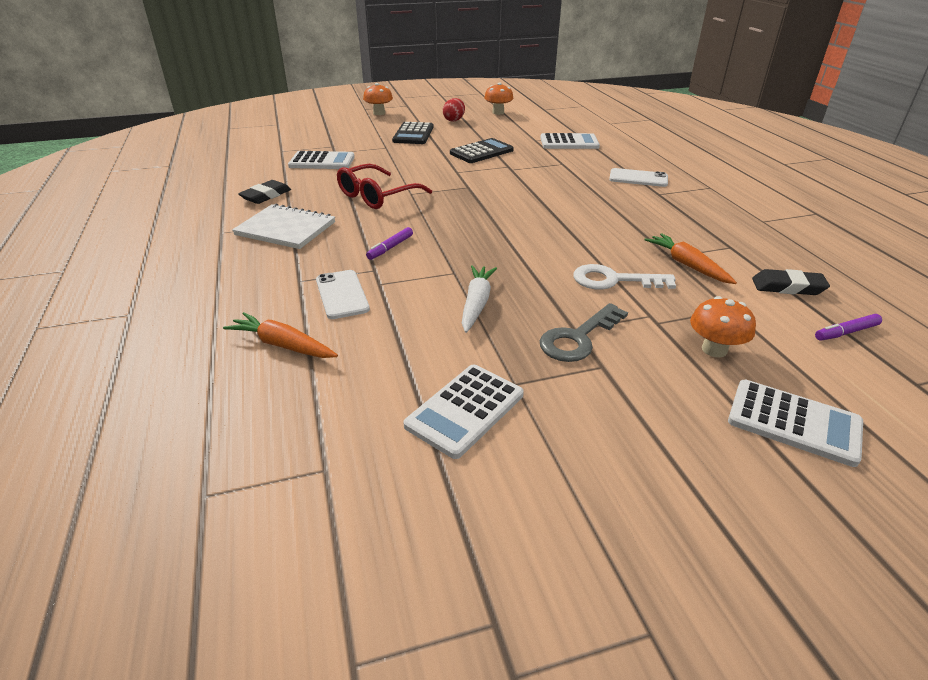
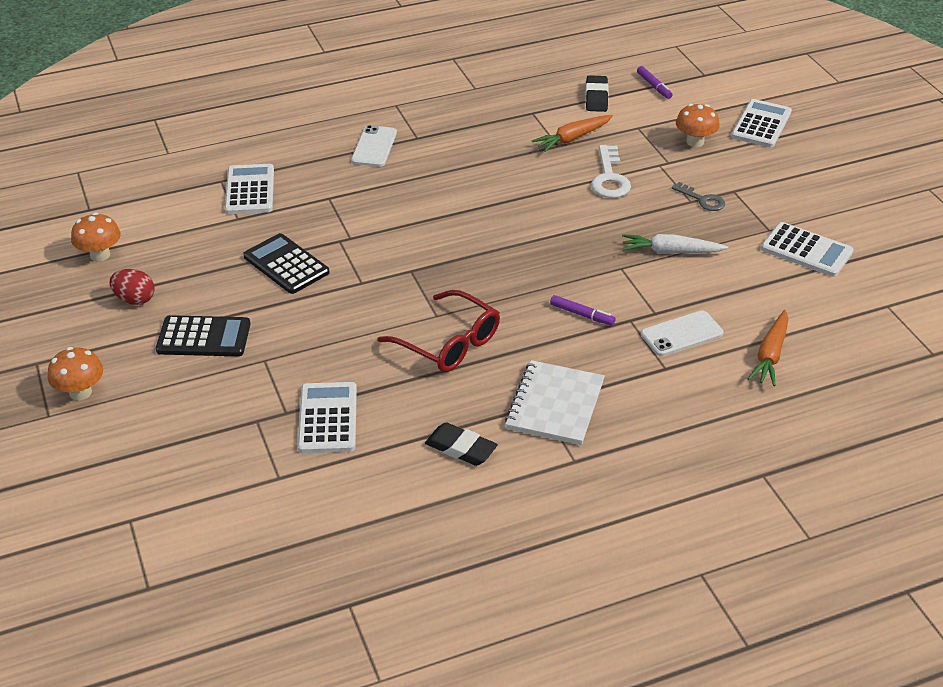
camera: 95 degrees left, 5 degrees up
(578, 338) = (702, 200): grey key -> grey key, size x0.65

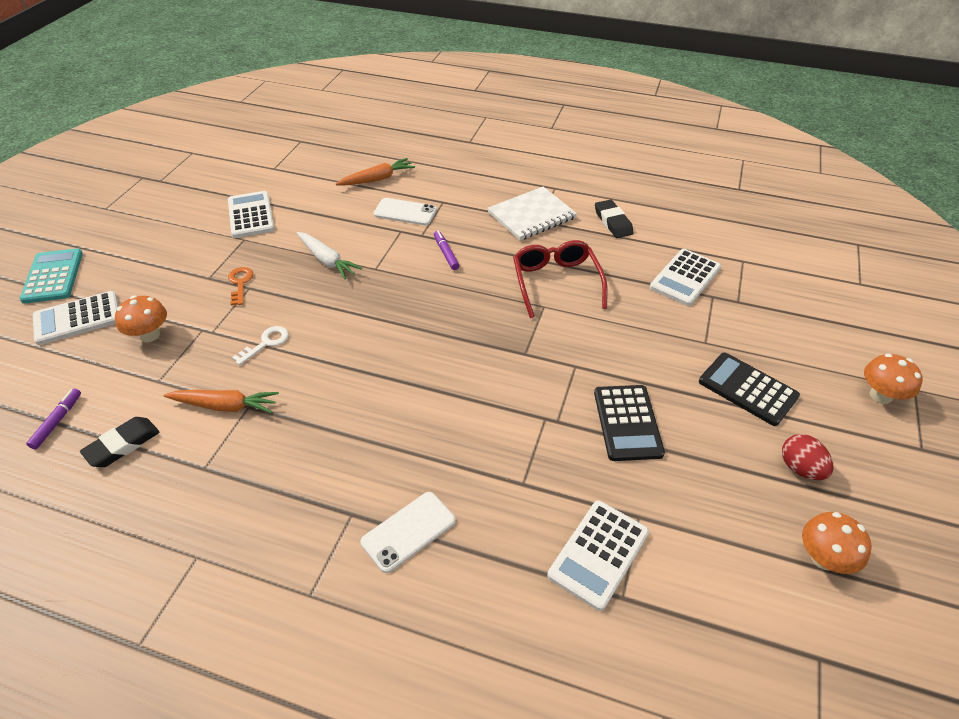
camera: 140 degrees left, 5 degrees up
(609, 178) = (266, 343): white key -> white key, size x0.65
(702, 200) = (240, 283): grey key -> orange key
(838, 133) = (53, 276): none -> turquoise calculator

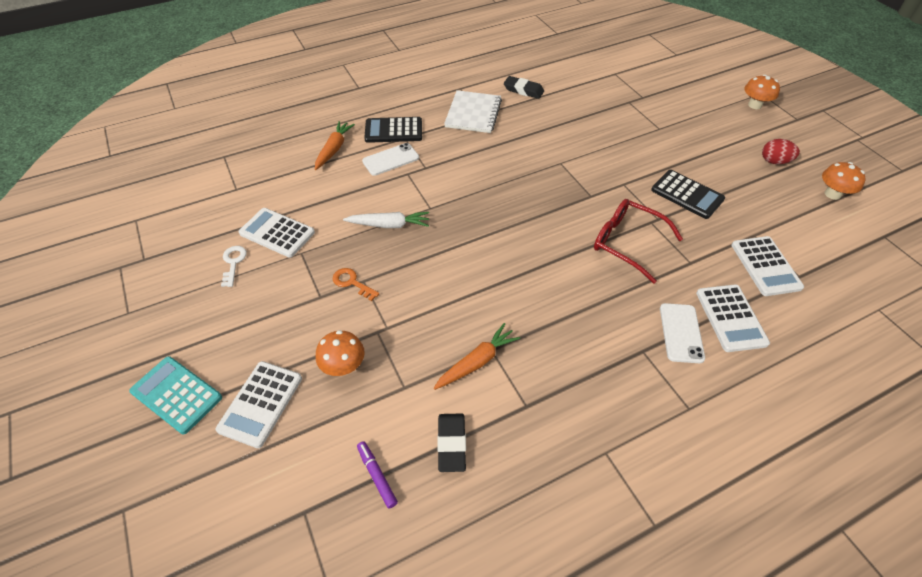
camera: 45 degrees left, 5 degrees up
(266, 343) = (437, 305): white key -> white key (233, 263)
(446, 253) = (459, 169): purple marker -> none
(556, 282) = (546, 145): red glasses -> red glasses (627, 243)
(685, 278) = (603, 100): white calculator -> white calculator (730, 318)
(747, 389) = (707, 139): black calculator -> black calculator (393, 130)

